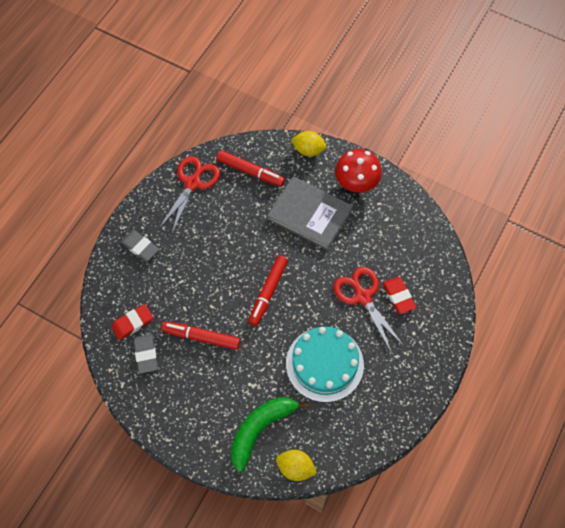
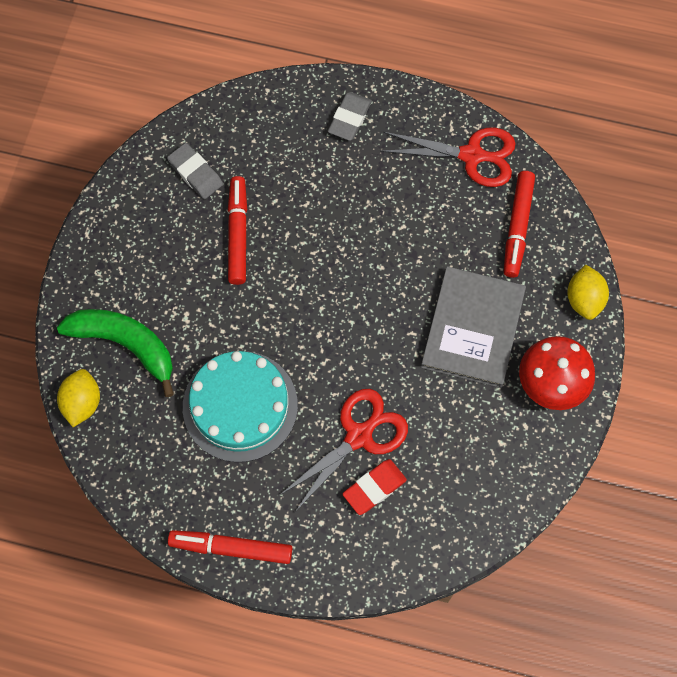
camera: 75 degrees right, 5 degrees up
(132, 323) = (235, 144): red eraser -> none
(146, 354) = (195, 173): grey eraser -> grey eraser turned 75 degrees clockwise
(268, 292) = (328, 302): red marker -> red marker (231, 548)

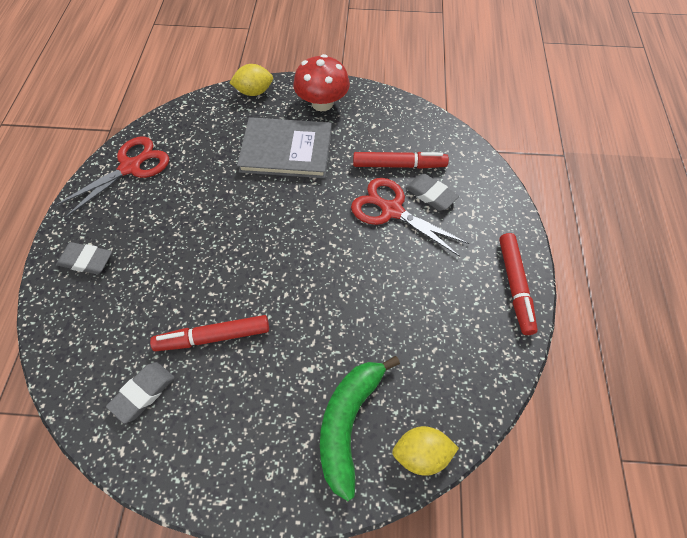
camera: 100 degrees left, 10 degrees down
(240, 406) = (388, 302): turquoise cake -> none
(374, 488) = (431, 195): red eraser -> grey eraser
(471, 155) = (130, 167): red scissors -> red scissors turned 45 degrees clockwise
(517, 227) = (196, 133): red marker -> red marker (399, 165)

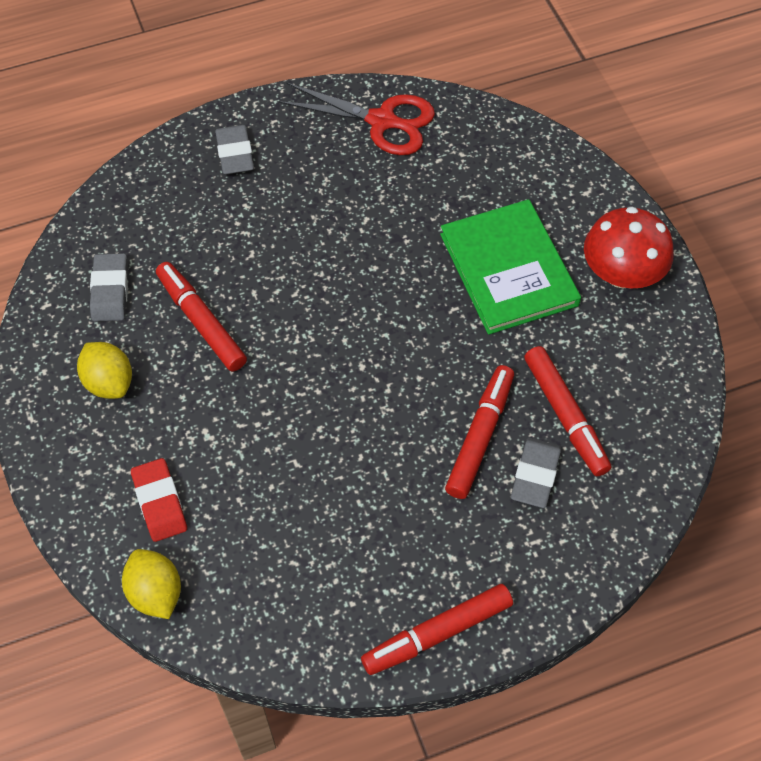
camera: 65 degrees right, 0 degrees up
(143, 393) = (110, 291): grey eraser -> grey eraser turned 75 degrees clockwise
(254, 92) = (589, 184): yellow lemon -> yellow lemon (109, 382)
(286, 150) = (508, 269): grey book -> green book
(348, 423) = (160, 502): green banana -> red eraser
(392, 210) = (480, 436): red scissors -> red marker

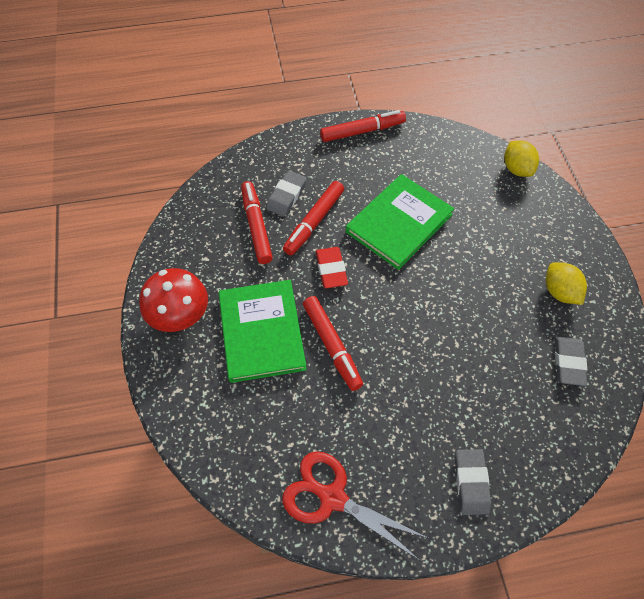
camera: 170 degrees left, 0 degrees up
(160, 502) = (518, 213): red eraser -> red eraser (331, 269)
(201, 322) = (496, 326): red marker -> red marker (332, 345)
(348, 455) = (399, 223): none -> green book

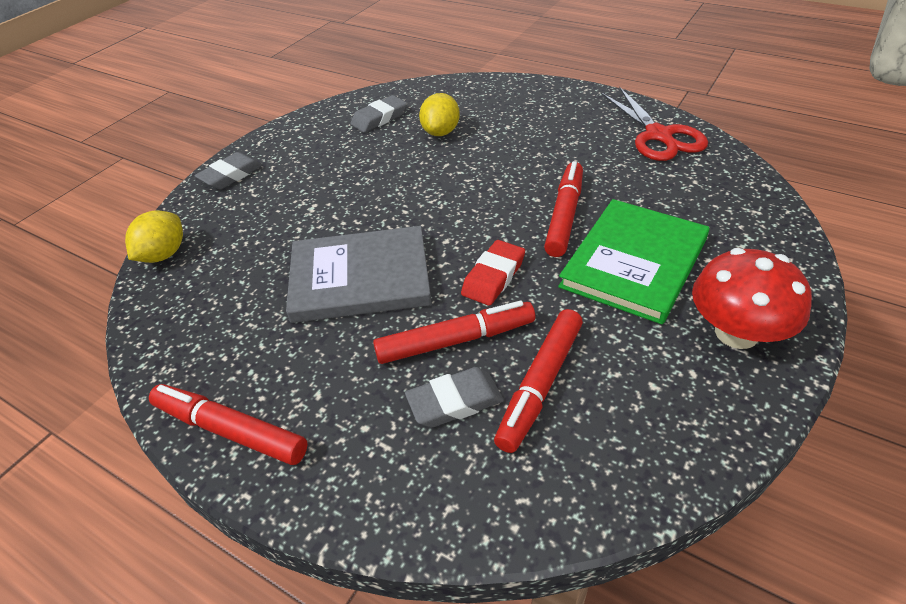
camera: 135 degrees left, 15 degrees down
(399, 223) = (360, 278): green book -> grey book
(471, 483) = (539, 102): grey eraser -> grey eraser (231, 175)
(560, 292) = (312, 152): yellow lemon -> yellow lemon (441, 132)

